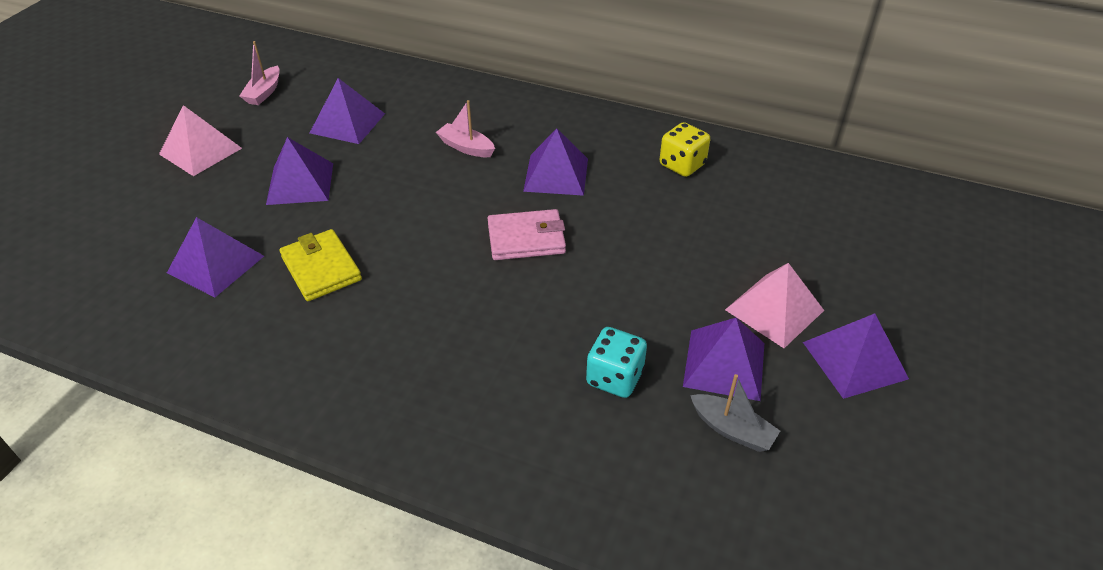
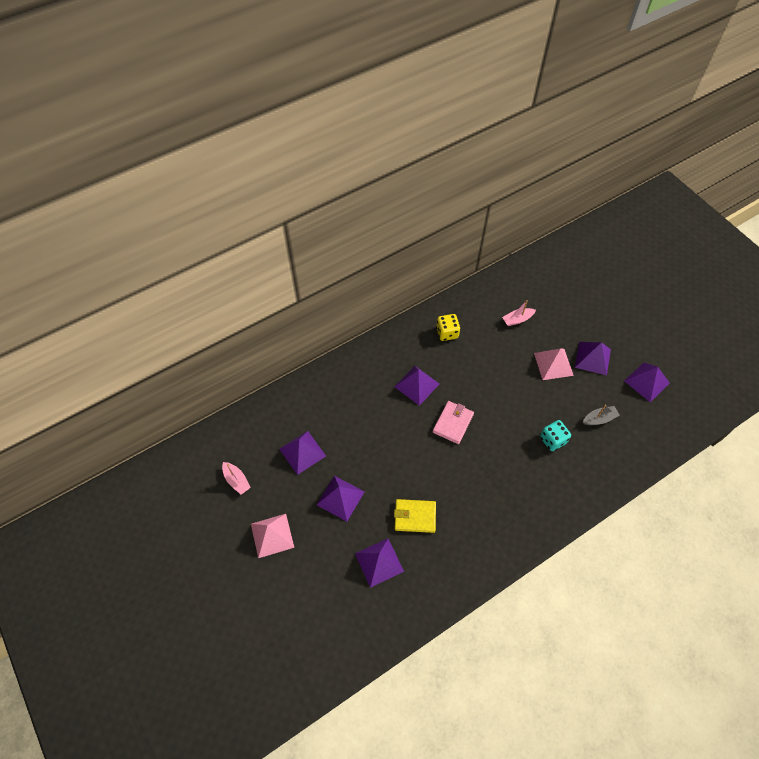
camera: 55 degrees left, 15 degrees up
(466, 147) = (367, 410): pink boat -> pink boat (517, 319)
(724, 364) = (569, 400): purple pyramid -> purple pyramid (647, 382)

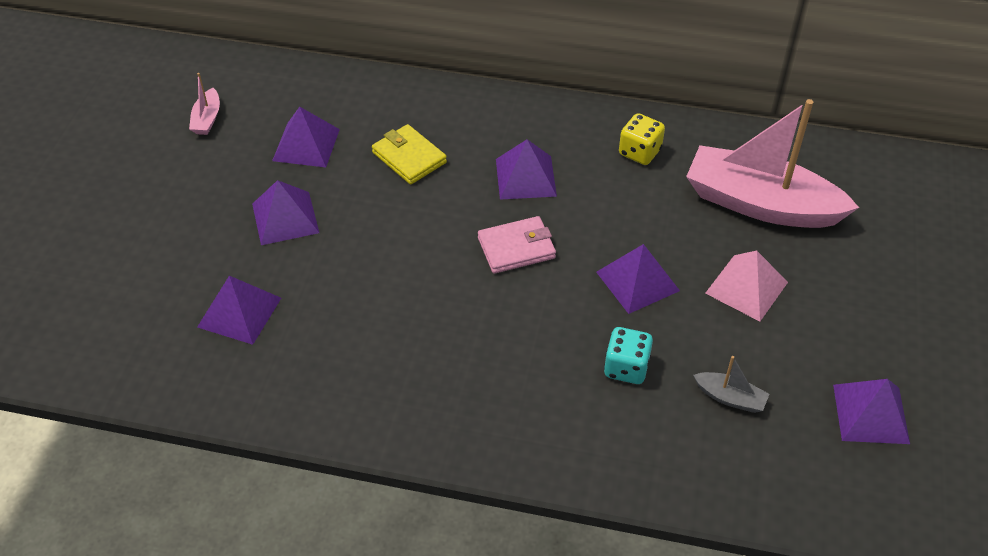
camera: 45 degrees right, 10 degrees down
(272, 535) = (171, 195): pink pyramid -> none
(415, 516) = (339, 303): yellow wallet -> yellow wallet (409, 157)
(517, 319) = (761, 204): pink boat -> pink boat, size x2.50
(593, 358) = (818, 324): purple pyramid -> purple pyramid (637, 281)

